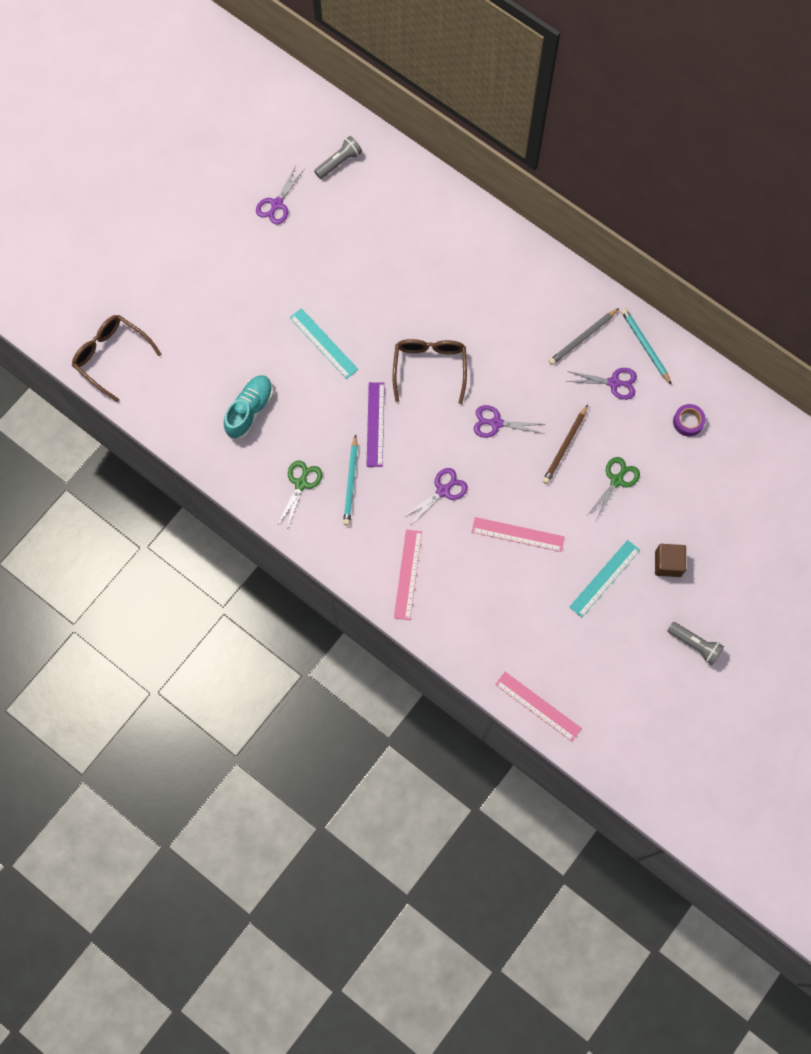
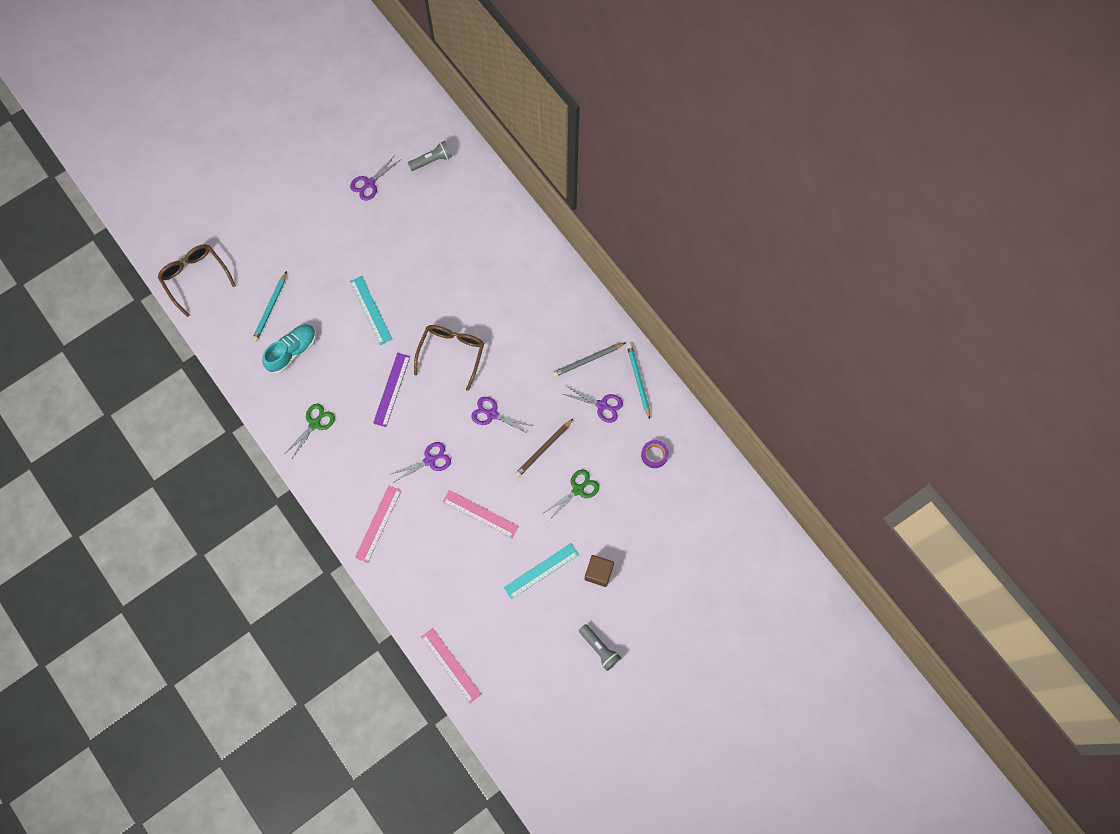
camera: 15 degrees right, 0 degrees up
(350, 482) = (356, 433): turquoise pencil -> turquoise pencil (270, 308)

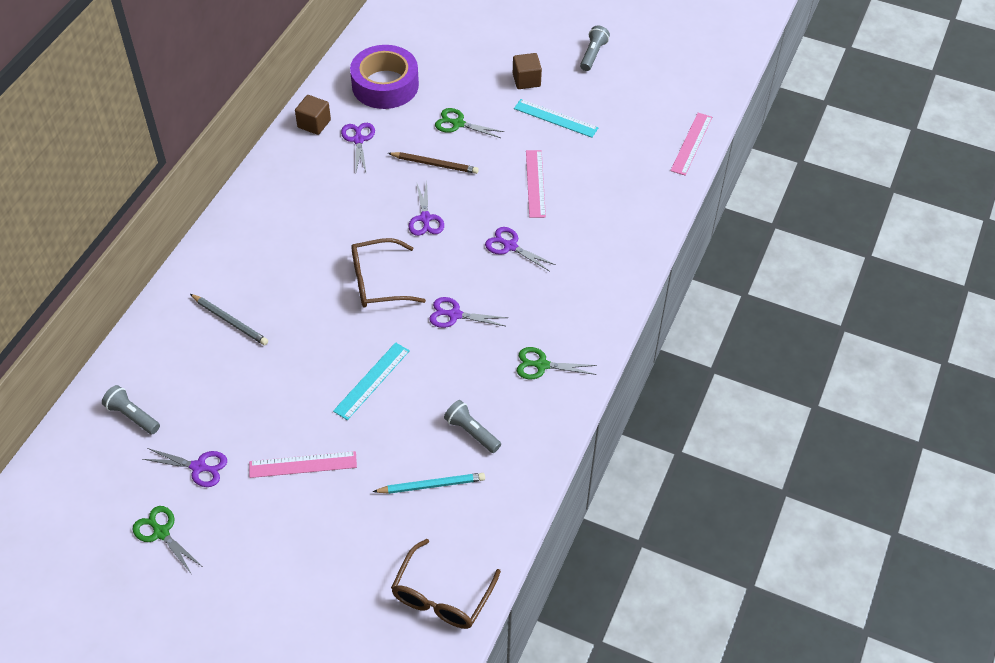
camera: 120 degrees left, 20 degrees down
(292, 351) = (471, 432): turquoise shoe -> grey flashlight
(336, 147) = (161, 533): none -> green scissors
(378, 524) = (606, 257): pink ruler -> pink ruler (303, 464)
(391, 389) = (455, 315): purple ruler -> purple scissors
(588, 360) = (315, 169): grey pencil -> grey pencil (229, 321)
(638, 380) = (314, 124): turquoise pencil -> brown cube
(654, 455) = (385, 85): purple tape -> purple tape, size x2.31

